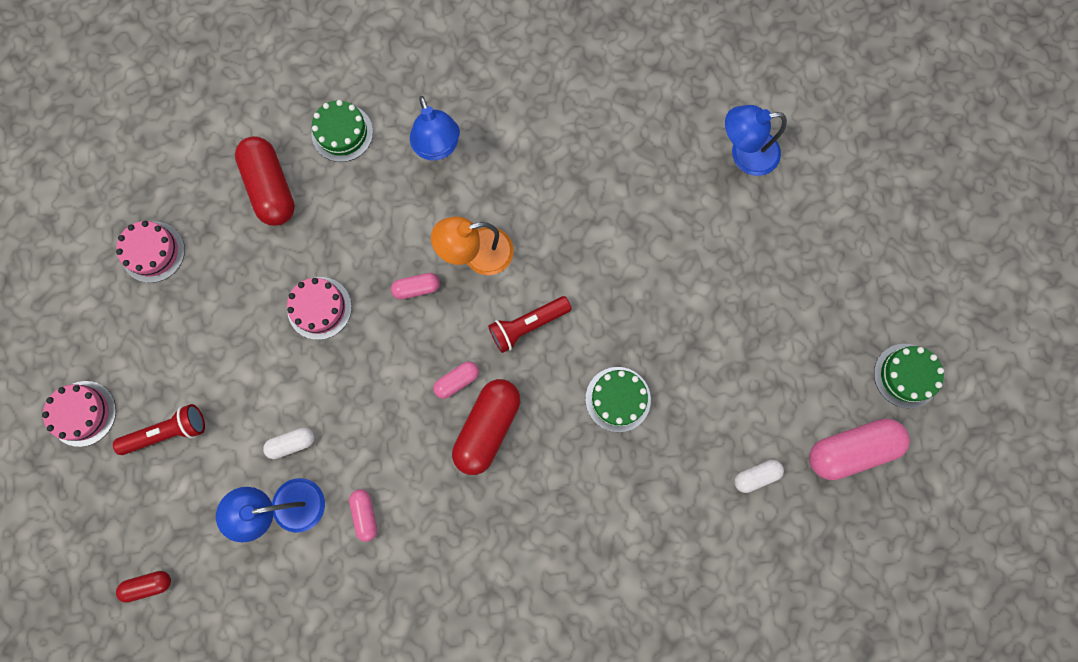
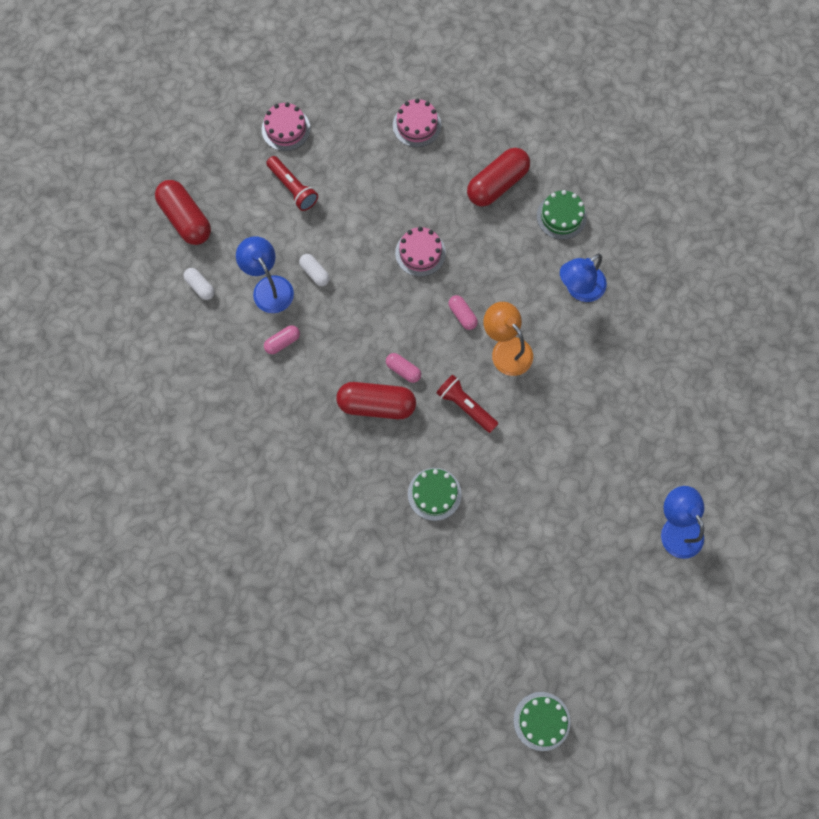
camera: 70 degrees right, 5 degrees down
(148, 585) = (186, 219): red capsule -> red capsule, size x1.96
(756, 476) = (414, 621): white capsule -> white capsule (200, 286)
(851, 450) = (463, 692): pink capsule -> none

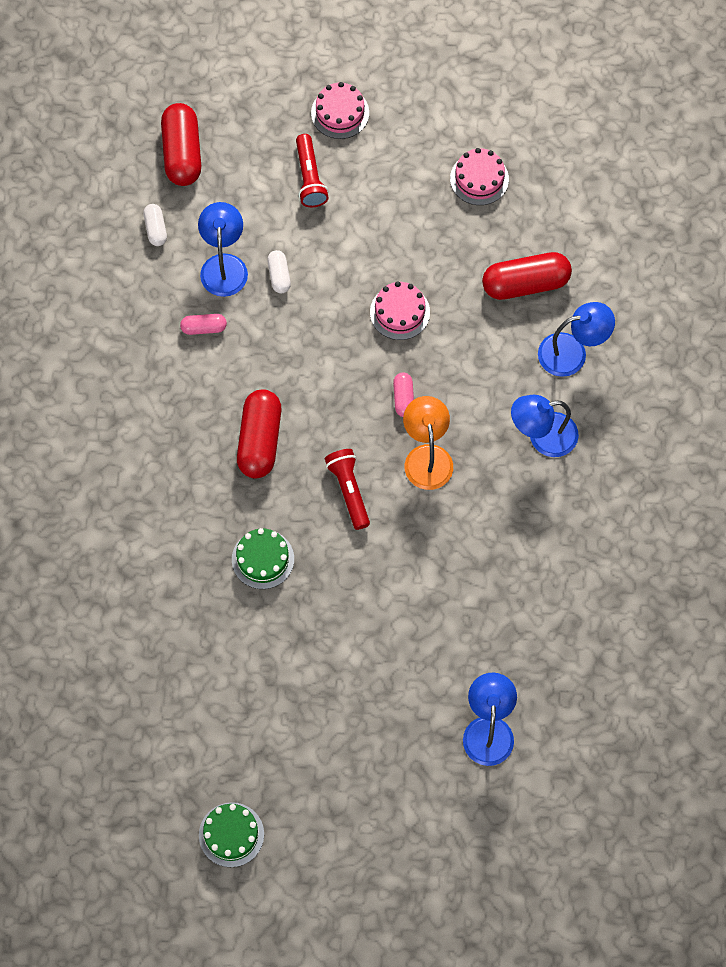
camera: 30 degrees right, 5 degrees down
(376, 405) = (259, 440): red capsule -> red capsule turned 60 degrees clockwise
(403, 370) = (308, 421): pink capsule -> none
(561, 216) = (572, 352): green cake -> blue lamp

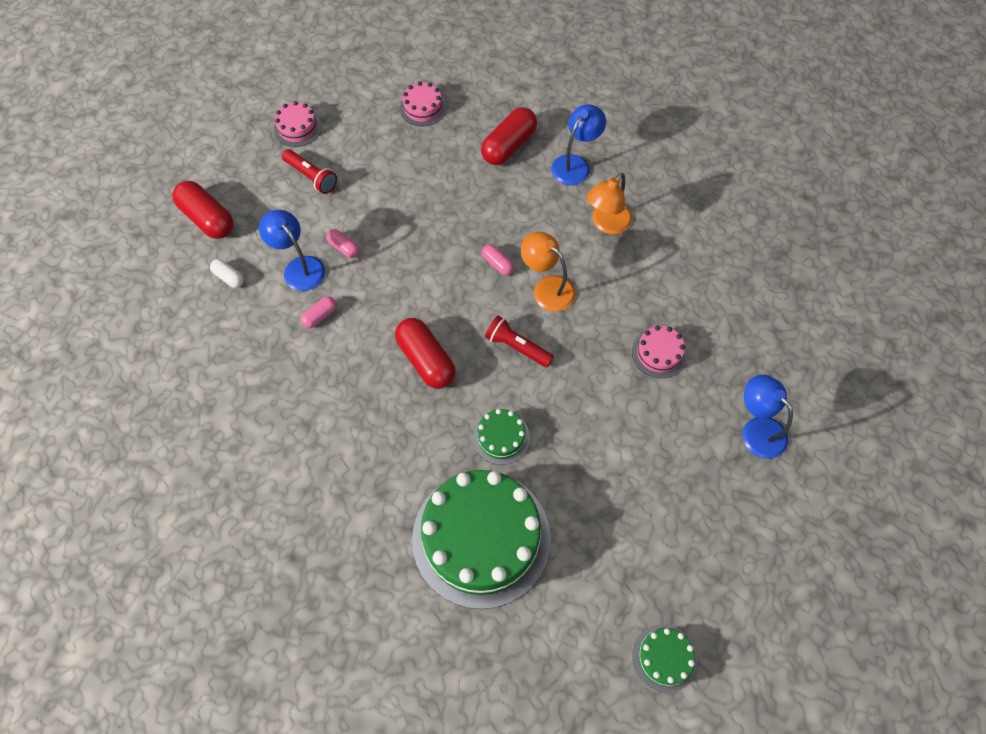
camera: 40 degrees left, 5 degrees down
(173, 628) = (481, 538): none -> green cake
(279, 275) = (344, 248): white capsule -> pink capsule
(400, 312) = (445, 215): pink cake -> pink cake (659, 353)
(542, 437) = (606, 224): blue lamp -> orange lamp

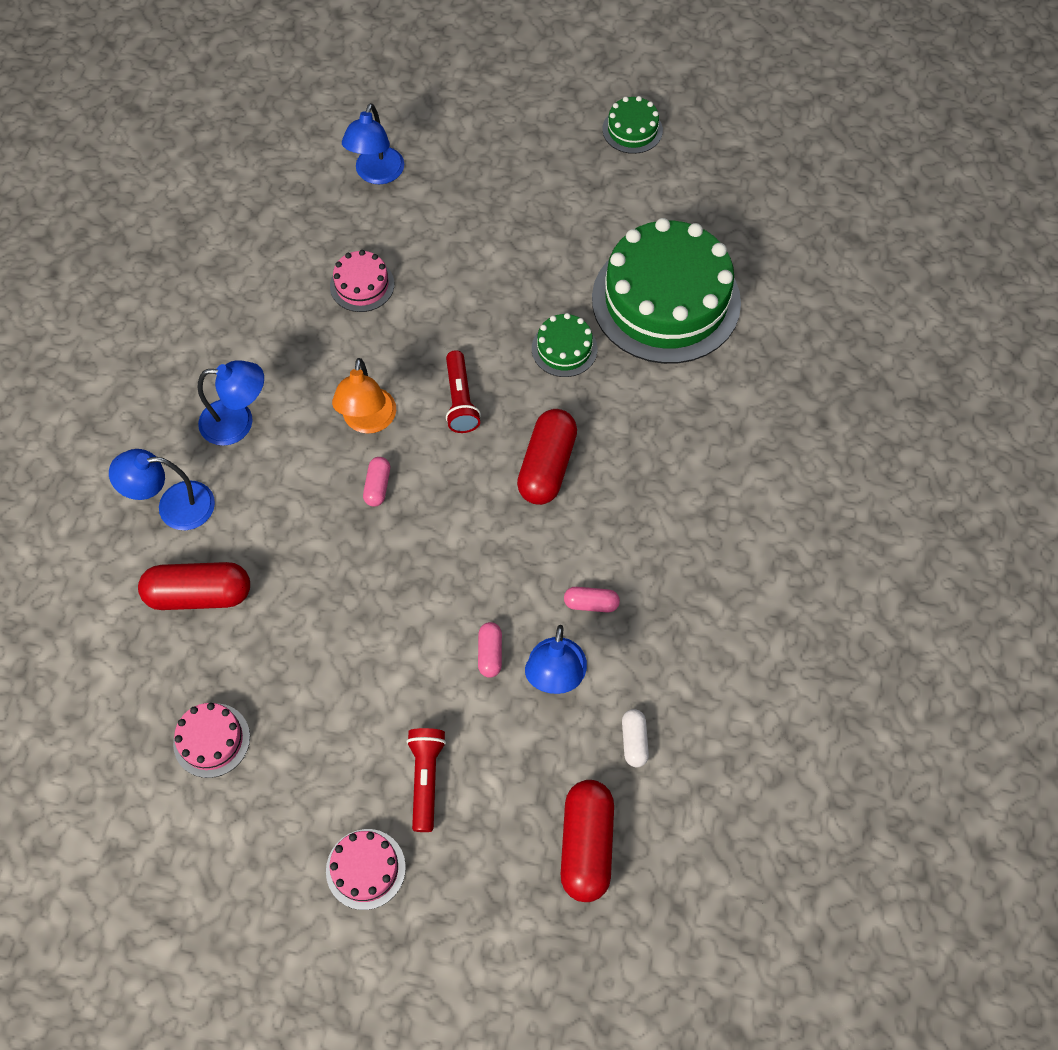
camera: 130 degrees left, 0 degrees up
(606, 224) = (238, 422): orange lamp -> blue lamp

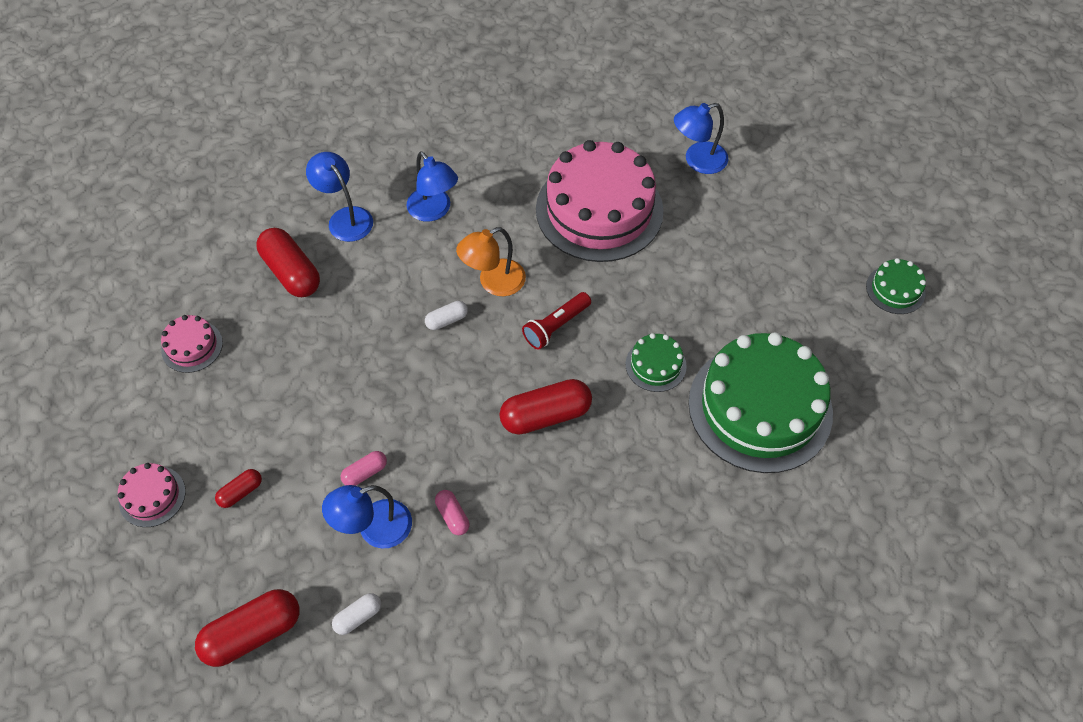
camera: 55 degrees right, 5 degrees down
(362, 285) = (599, 210): pink cake -> pink cake, size x2.29
(378, 486) = (447, 320): pink capsule -> white capsule
(426, 779) = (241, 492): red flashlight -> red capsule

